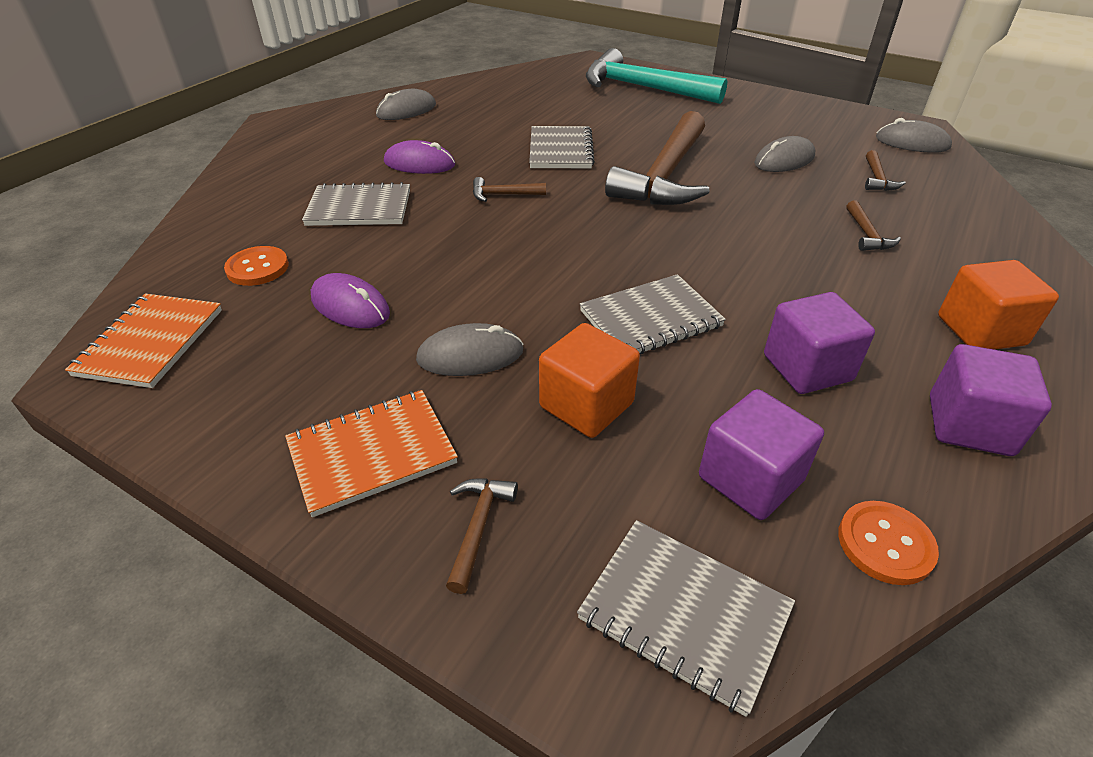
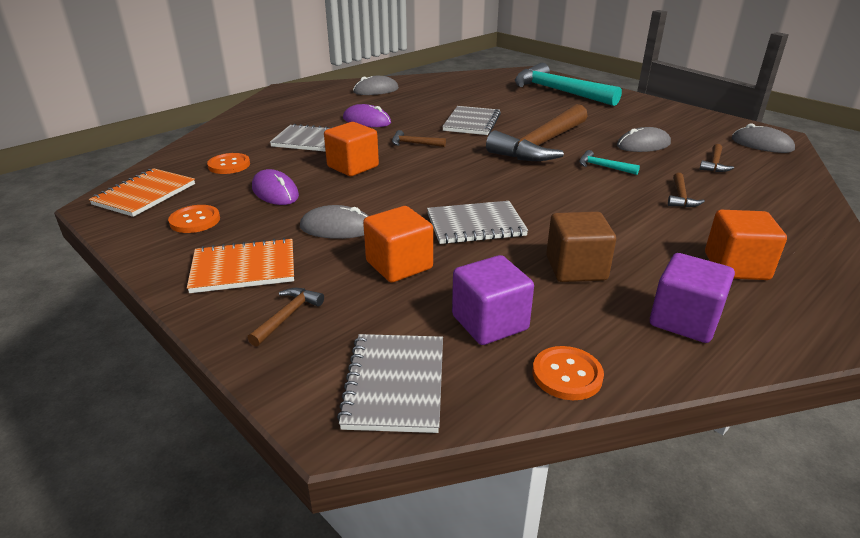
camera: 15 degrees right, 10 degrees down
(254, 378) = (195, 221): none -> orange button
(439, 245) = (353, 167): none -> orange cube
(684, 614) = (395, 384): grey notebook -> grey notebook turned 45 degrees clockwise
(756, 201) = (603, 167): none -> turquoise hammer
(807, 368) = (576, 268): purple cube -> brown cube

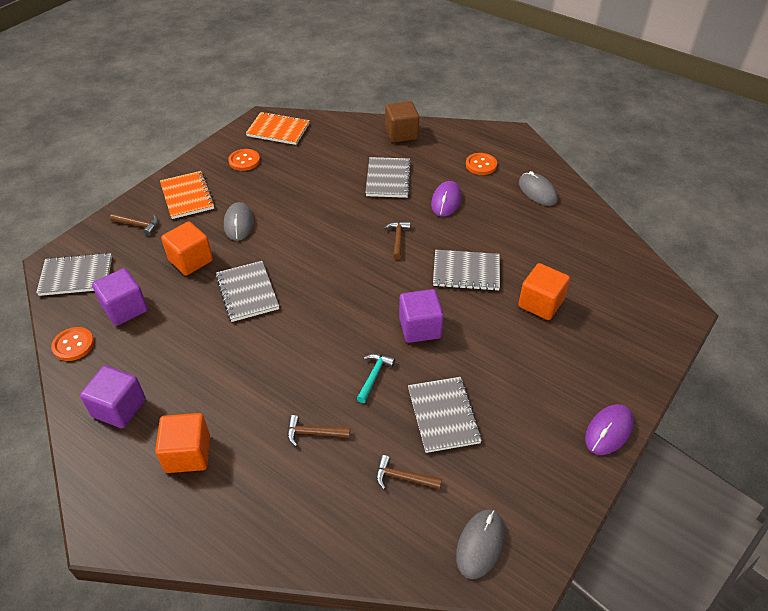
camera: 80 degrees right, 15 degrees up
(229, 165) = (331, 150): orange button -> orange button (481, 165)
(275, 192) = (290, 183): purple mouse -> purple mouse (609, 431)
(353, 167) = (340, 211): orange cube -> orange cube (540, 303)
(541, 145) = (420, 328): brown hammer -> purple cube
(559, 91) = (606, 341): turquoise hammer -> none
(576, 268) = (186, 351): brown cube -> brown cube (401, 133)
(643, 145) = (443, 415): grey mouse -> grey notebook

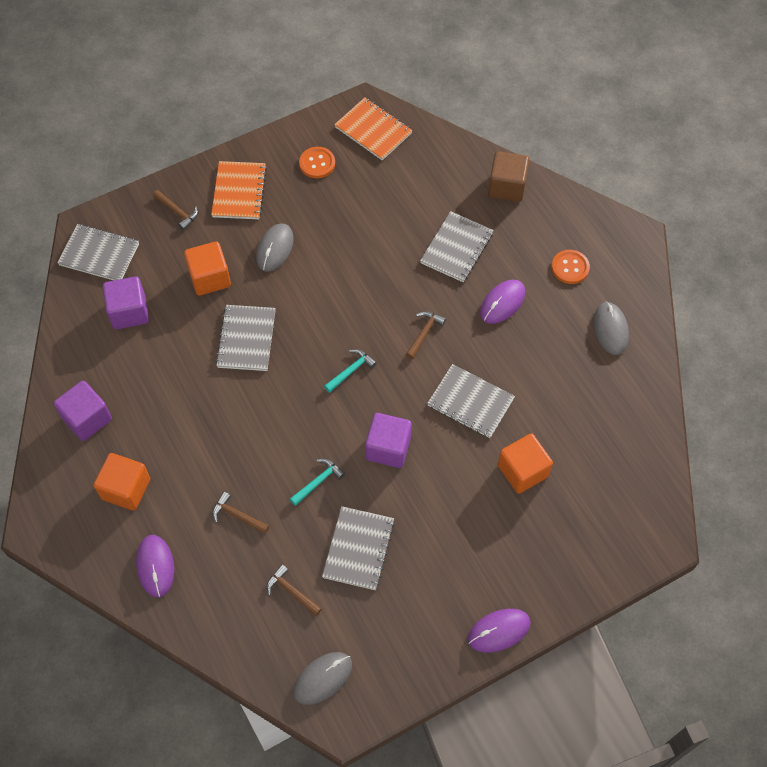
camera: 25 degrees right, 15 degrees up
(73, 345) = (71, 334): orange button -> none
(253, 512) = (155, 566): none -> purple mouse
(353, 284) = (351, 371): none -> turquoise hammer

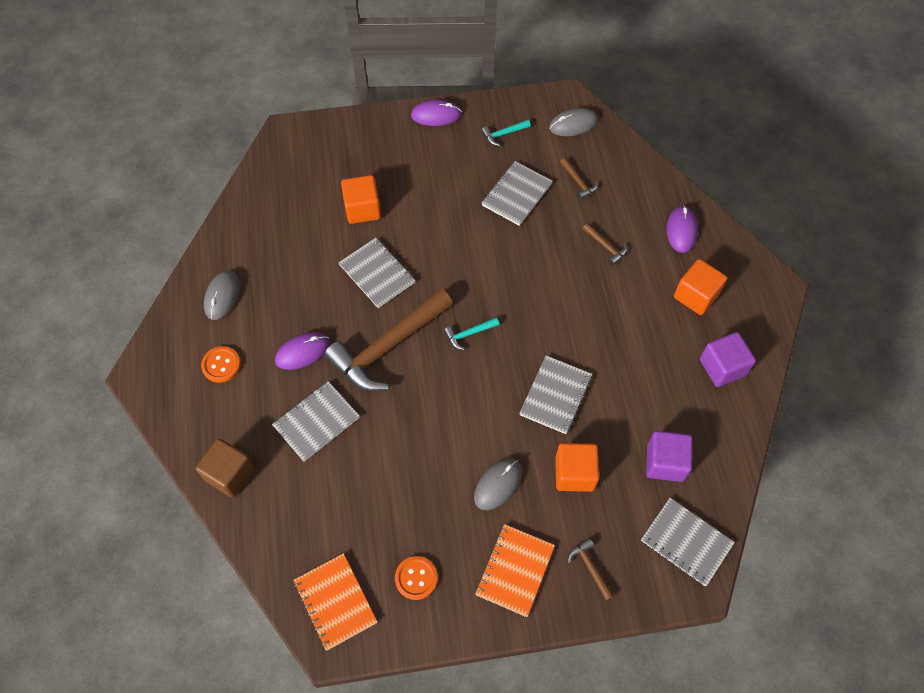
camera: 160 degrees left, 0 degrees up
(318, 482) = (531, 252): turquoise hammer -> turquoise hammer (503, 134)
(388, 448) = (463, 259): purple cube -> none
(424, 333) = (388, 346): brown hammer -> brown hammer, size x2.47

